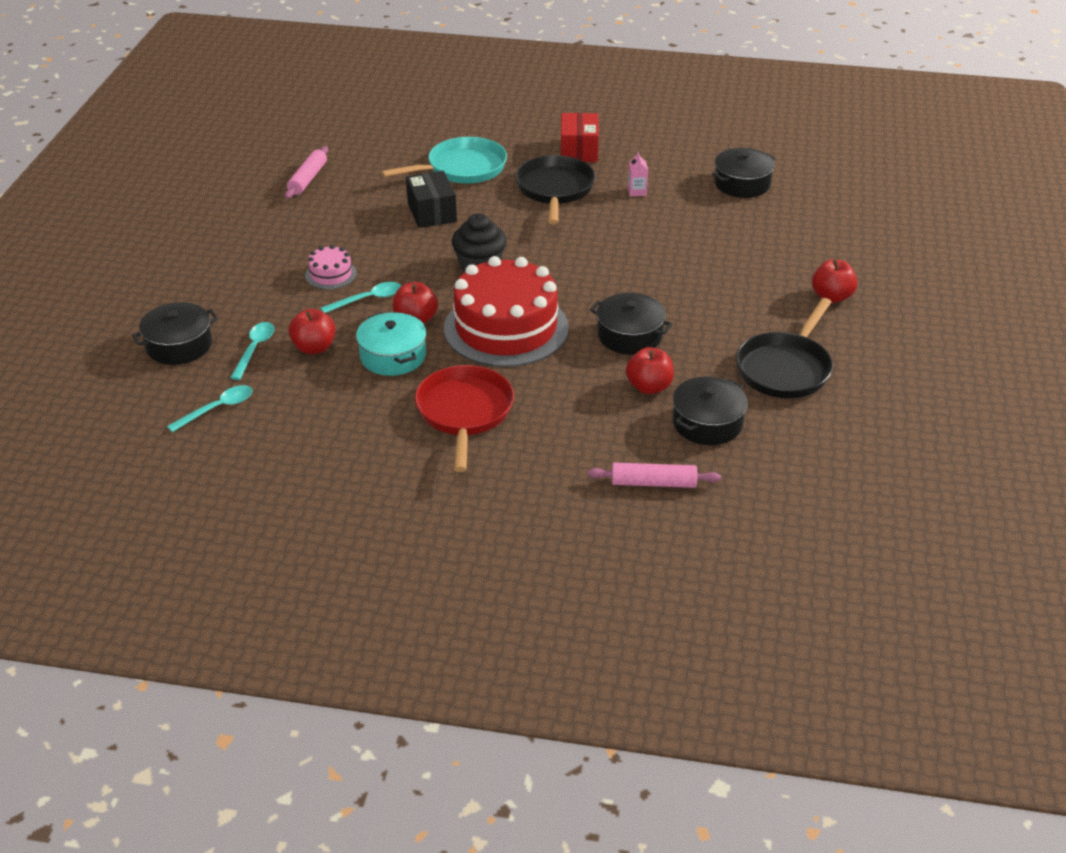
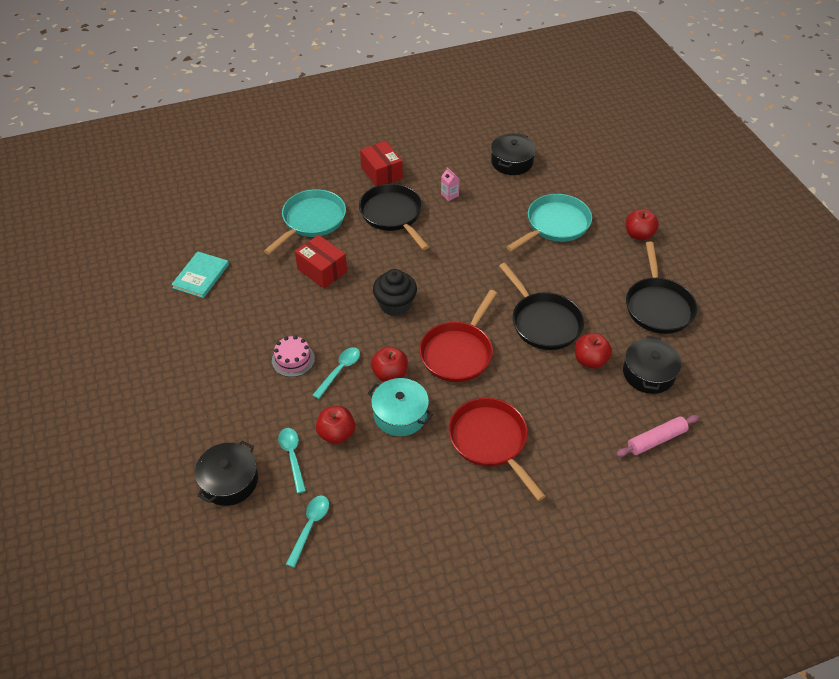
camera: 30 degrees left, 10 degrees up
(308, 179) = (201, 276): pink rolling pin -> turquoise book
(432, 212) = (322, 270): black box -> red box
(506, 328) = (458, 352): red cake -> red pan
(629, 335) = (543, 322): black pot -> black pan
(735, 255) = (555, 225): none -> turquoise pan

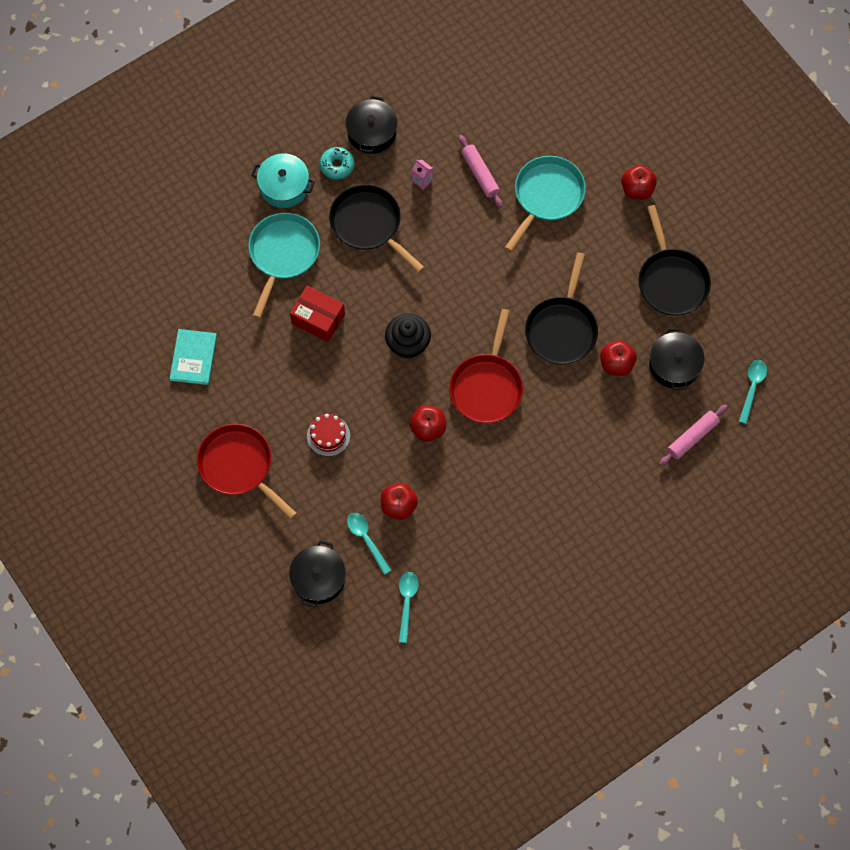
camera: 15 degrees left, 20 degrees up
(293, 359) = (328, 435): pink cake -> red cake
(340, 370) = (378, 436): turquoise spoon -> turquoise spoon (752, 387)
(381, 173) = (337, 165): red box -> turquoise donut
(400, 414) = (451, 470): turquoise pot -> turquoise pot (284, 186)
(490, 441) = (542, 477): red pan -> red pan (239, 466)
(500, 200) = (480, 174): none -> pink rolling pin
(512, 162) = (478, 113): black pot -> black pot (372, 132)
(543, 322) = (562, 329): black pan -> black pan turned 60 degrees clockwise

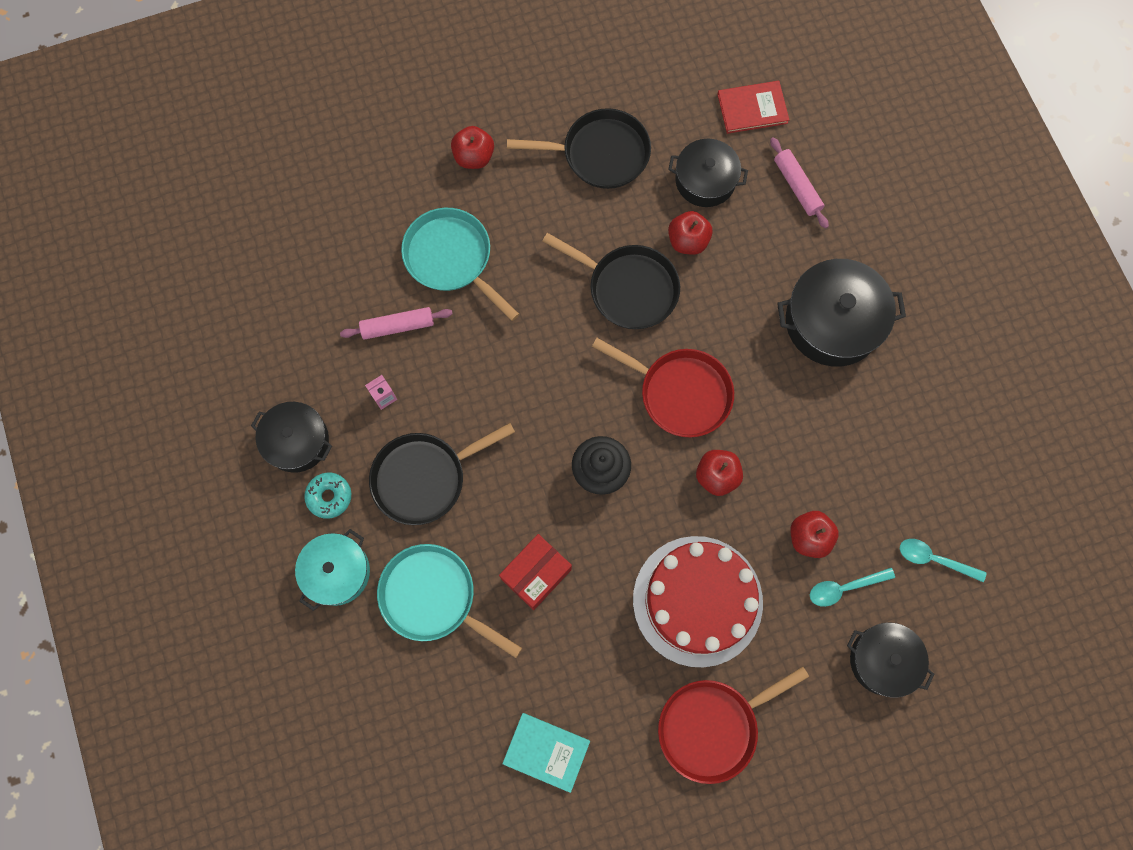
camera: 75 degrees left, 5 degrees up
(328, 435) = (697, 601): red cake -> red cake, size x2.32
(581, 488) = (832, 322): none -> black pot
(752, 387) = (752, 108): turquoise spoon -> red book

